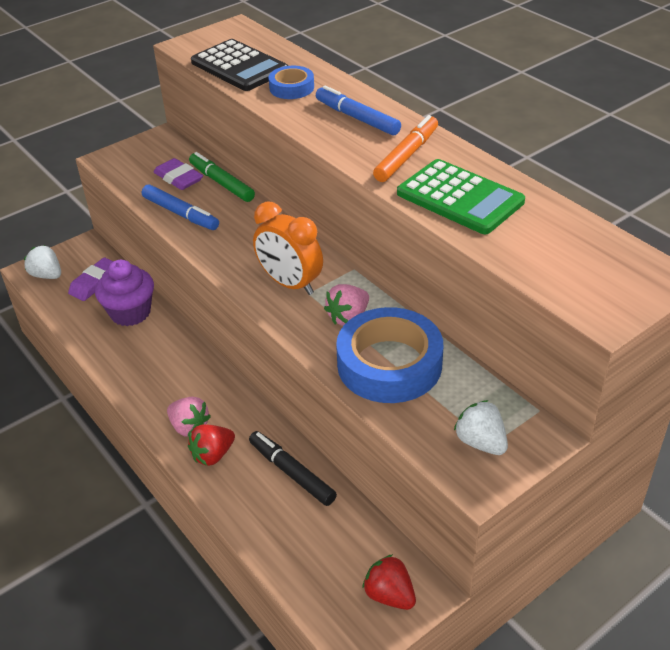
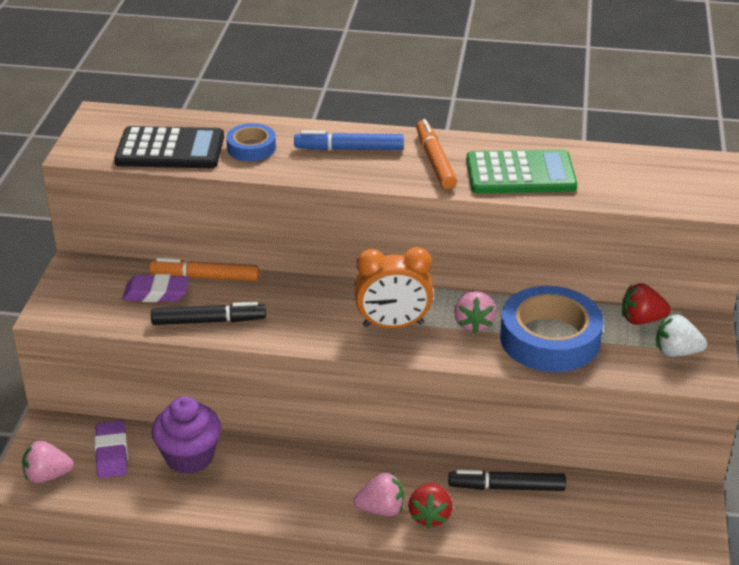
camera: 45 degrees left, 5 degrees down
(47, 275) = (47, 476): white strawberry -> pink strawberry
(180, 213) = (208, 321): blue marker -> black marker
(221, 183) = (205, 277): green marker -> orange marker
(389, 595) = (677, 516): red strawberry -> red strawberry (641, 320)

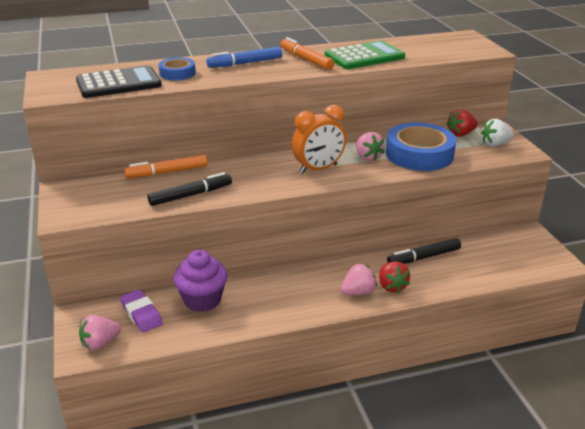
camera: 25 degrees left, 5 degrees down
(156, 293) = (138, 188): purple eraser -> none

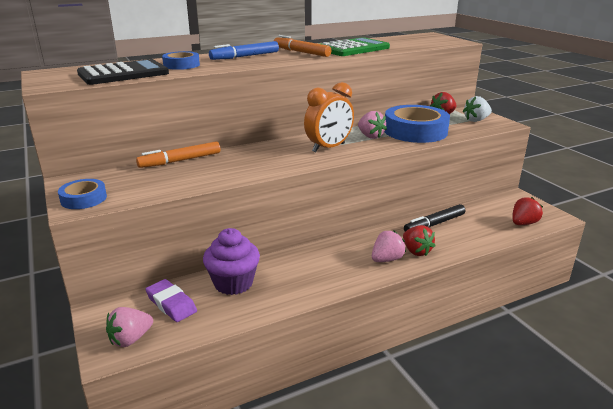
camera: 10 degrees left, 5 degrees down
(71, 209) = (83, 199): none -> blue tape
(190, 195) = (211, 177): black marker -> none
(521, 267) = (523, 223): none -> red strawberry

